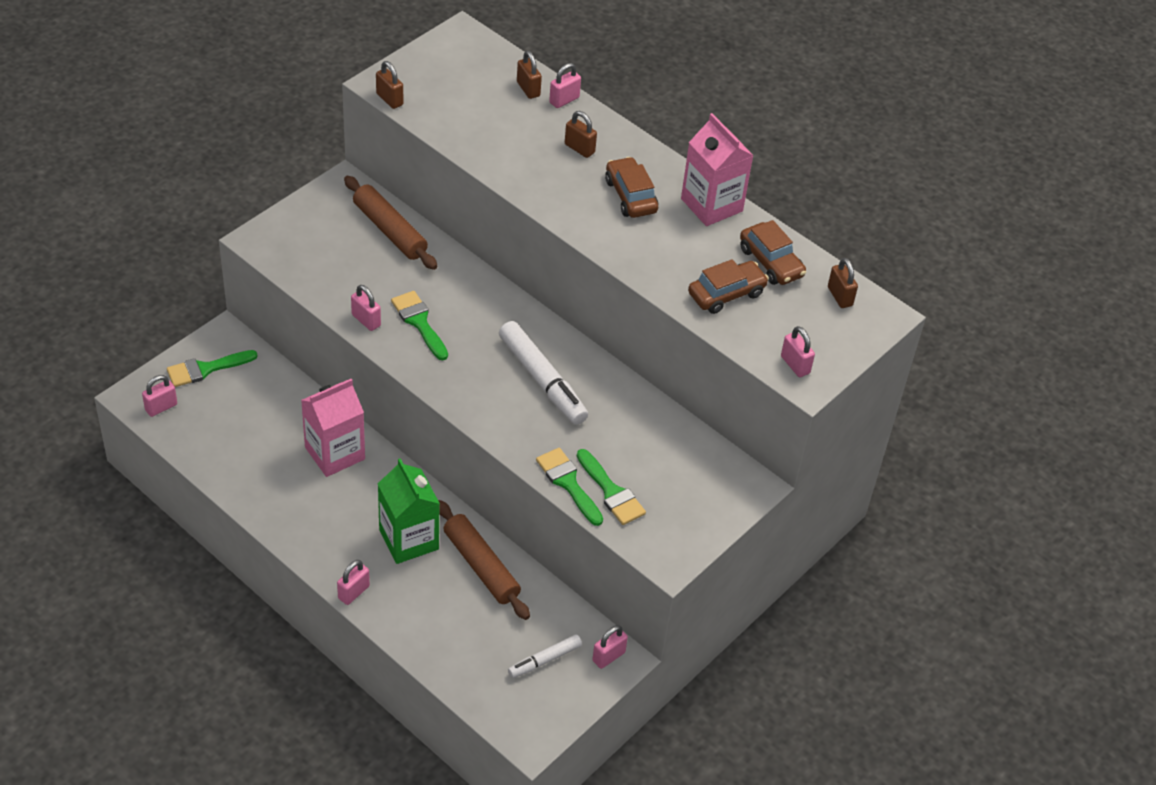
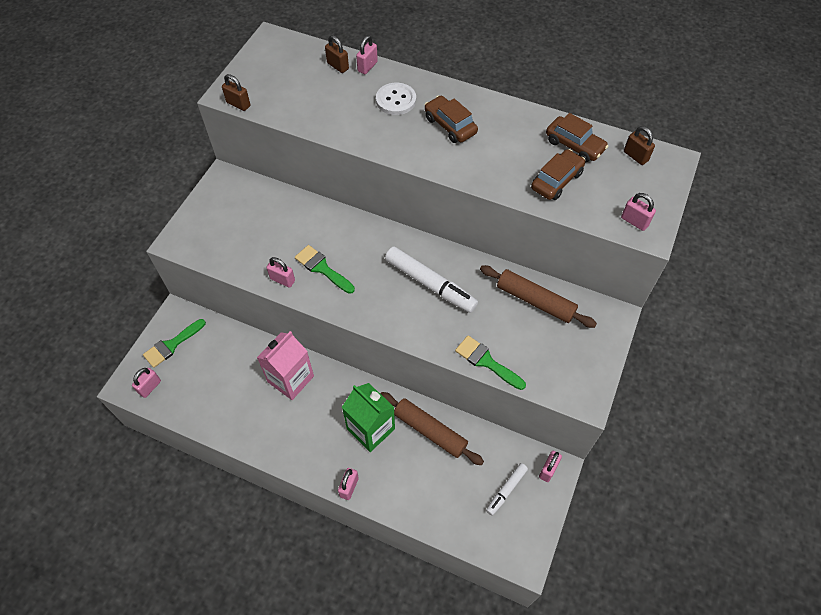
camera: 15 degrees left, 10 degrees up
(389, 230) = (270, 203): brown rolling pin -> brown rolling pin (535, 301)
(579, 148) = (396, 100): brown padlock -> white button
(611, 492) = (520, 357): green brush -> none
(711, 205) = (510, 114): pink carton -> none

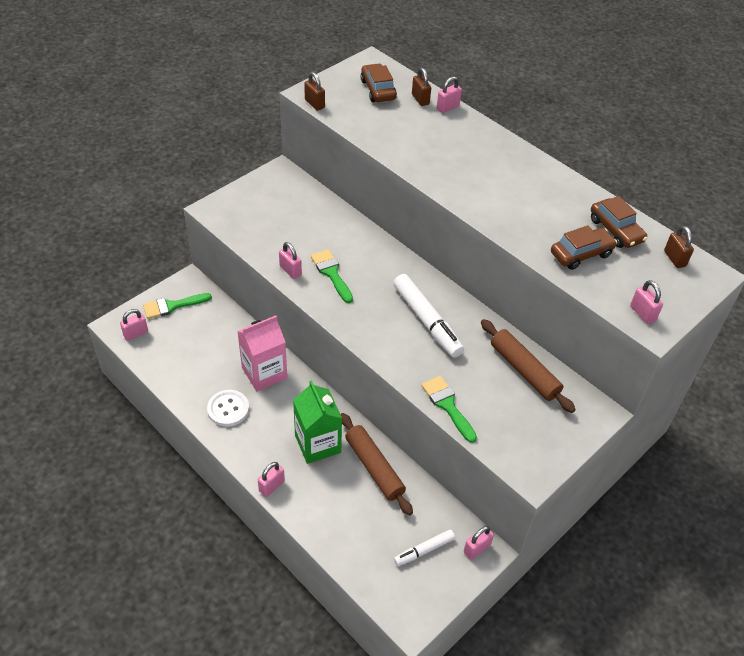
camera: 20 degrees right, 10 degrees down
(396, 100) = (460, 142): white button -> white button (228, 409)
(450, 125) = (500, 177): brown car -> brown car (378, 90)

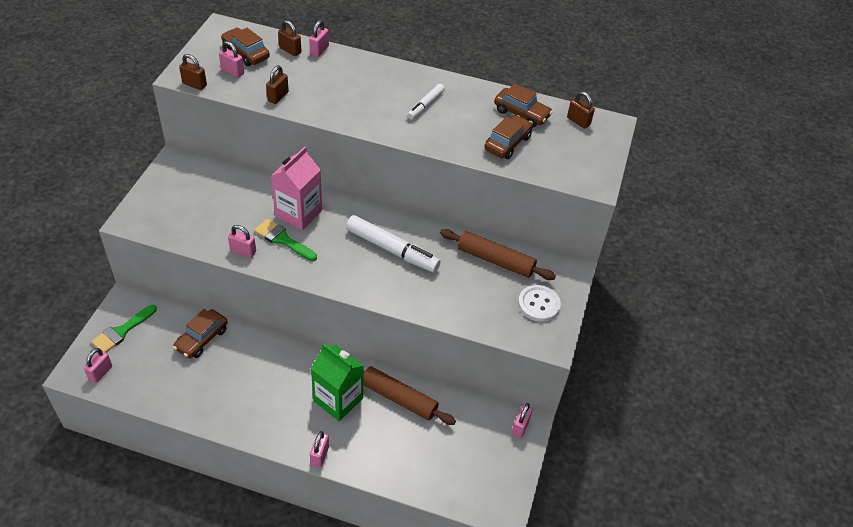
camera: 30 degrees left, 0 degrees up
(228, 409) = (237, 405): white button -> white button (538, 304)
(232, 339) = (202, 339): none -> brown car
(264, 373) = (251, 357): pink carton -> pink carton (298, 213)
(382, 137) = (278, 96): none -> brown padlock
(424, 550) = (480, 448): white marker -> white marker (426, 105)
(447, 405) = (452, 315): green brush -> none
(642, 313) = (582, 175): pink padlock -> pink padlock (232, 71)

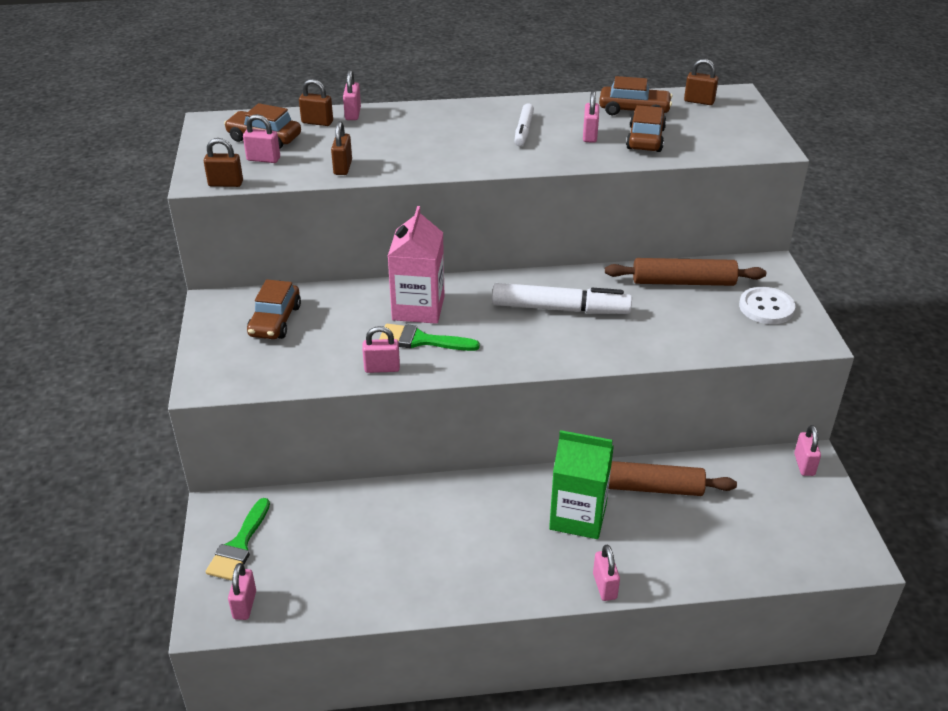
camera: 20 degrees left, 10 degrees down
(202, 339) = (355, 514): brown car -> brown car (275, 321)
(469, 126) = (590, 135): none -> pink padlock

